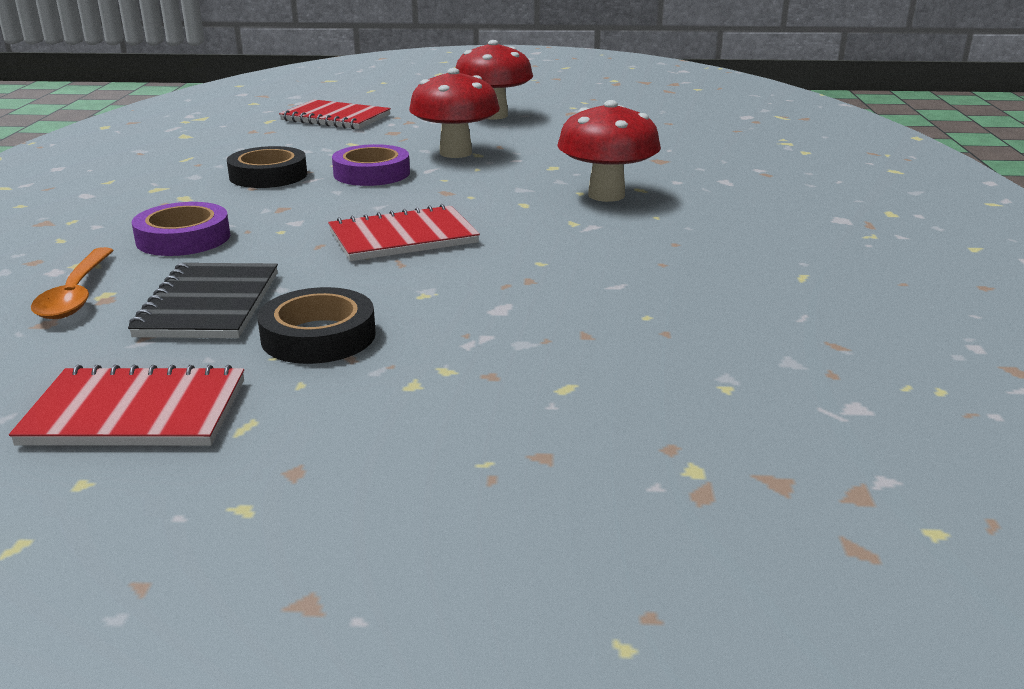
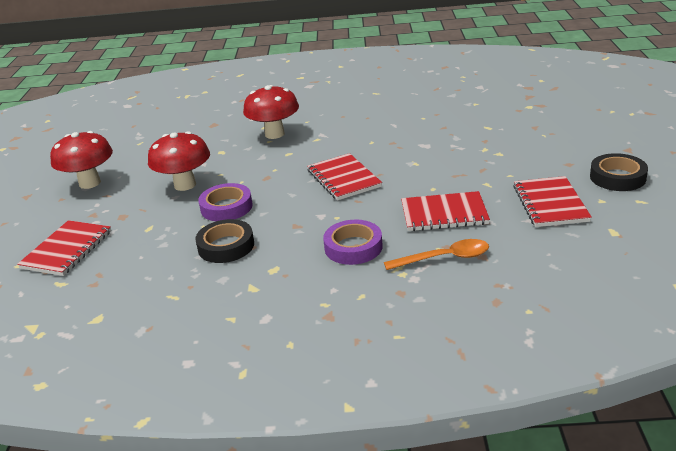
camera: 90 degrees left, 5 degrees up
(209, 304) = (444, 214): black notebook -> red notebook
(318, 336) = (467, 179): black tape -> black tape (617, 177)

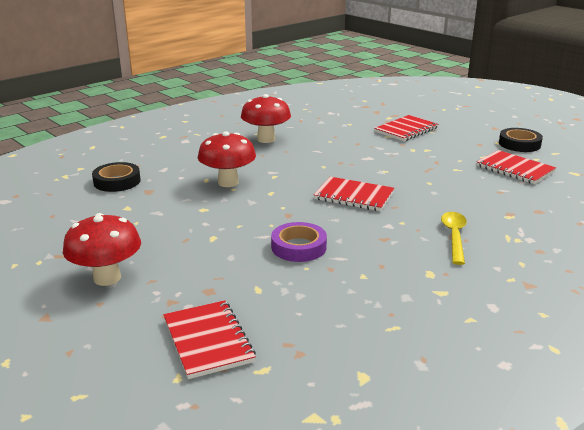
camera: 45 degrees left, 5 degrees down
(185, 185) = (221, 244): red mushroom -> red mushroom (266, 139)
(226, 246) = (359, 274): black tape -> black tape (117, 181)
(353, 247) = (454, 236): purple tape -> yellow spoon
(444, 214) = (468, 195): red notebook -> red notebook (406, 130)
(445, 258) = (522, 220): orange spoon -> none

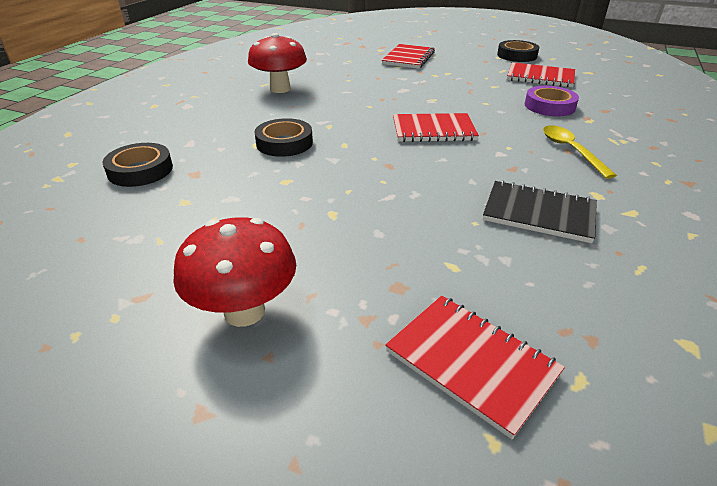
camera: 25 degrees left, 10 degrees up
(228, 182) = (284, 143): red mushroom -> black tape
(299, 247) = (440, 200): purple tape -> purple tape (549, 106)
(362, 274) = (539, 213): none -> black notebook

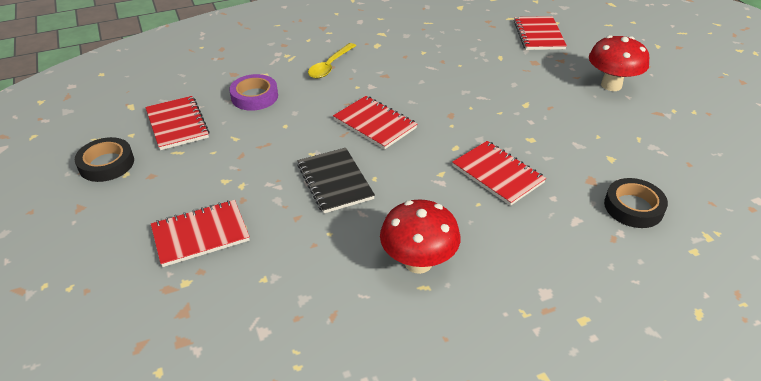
camera: 135 degrees left, 5 degrees up
(284, 143) = (498, 174): black tape -> red notebook
(539, 213) = (422, 53): black notebook -> black notebook (335, 182)

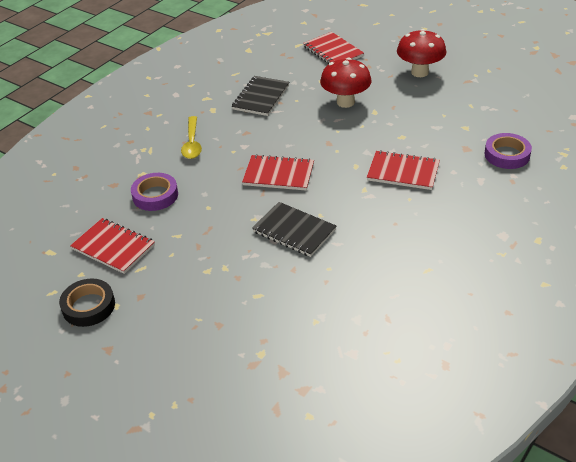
camera: 30 degrees left, 0 degrees up
(200, 234) = (234, 317): red notebook -> none
(418, 262) = (408, 256): red mushroom -> red mushroom (345, 102)
(429, 50) = (261, 97): none -> black notebook
(633, 207) = (507, 155): black tape -> purple tape

